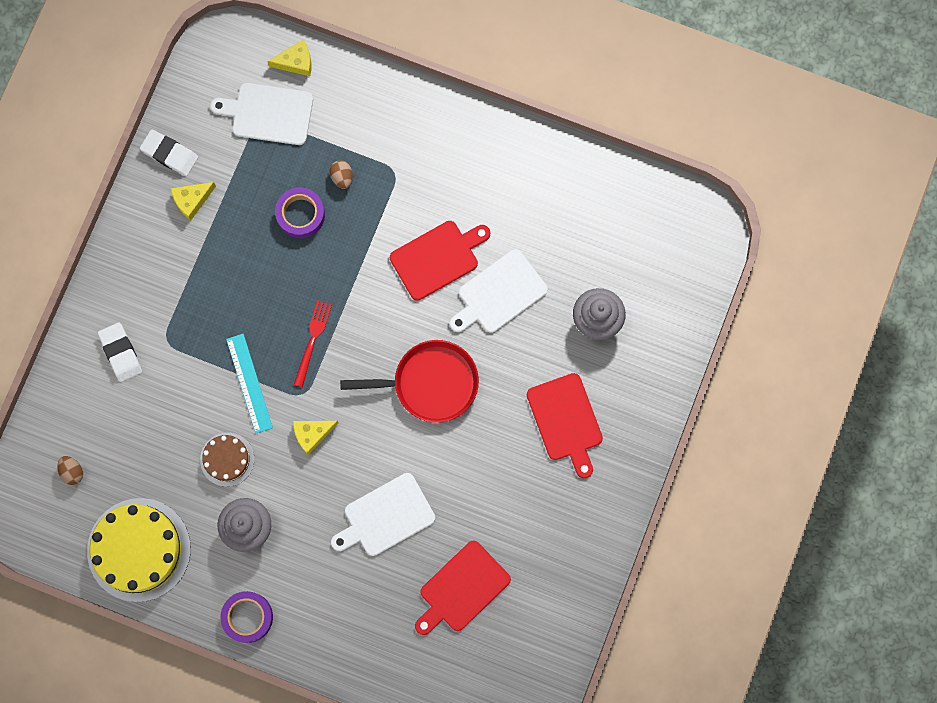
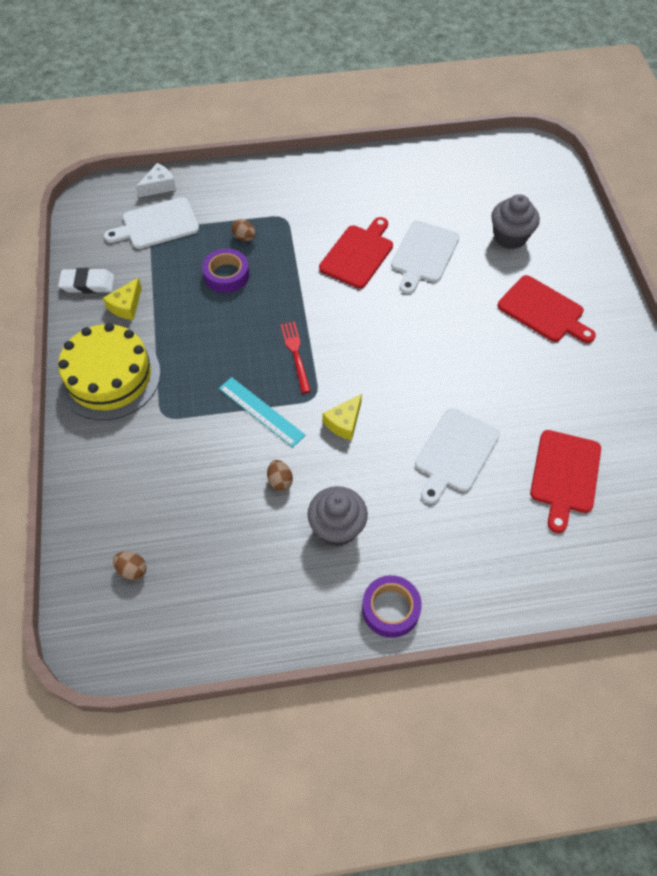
camera: 30 degrees left, 20 degrees down
(121, 353) = (125, 445): white eraser -> none
(139, 549) = (242, 606): yellow cake -> yellow cake (109, 377)
(227, 459) = (280, 481): brown cake -> brown egg
(296, 62) = (159, 186): yellow cheese -> white cheese
(430, 383) = (416, 337): red pan -> none

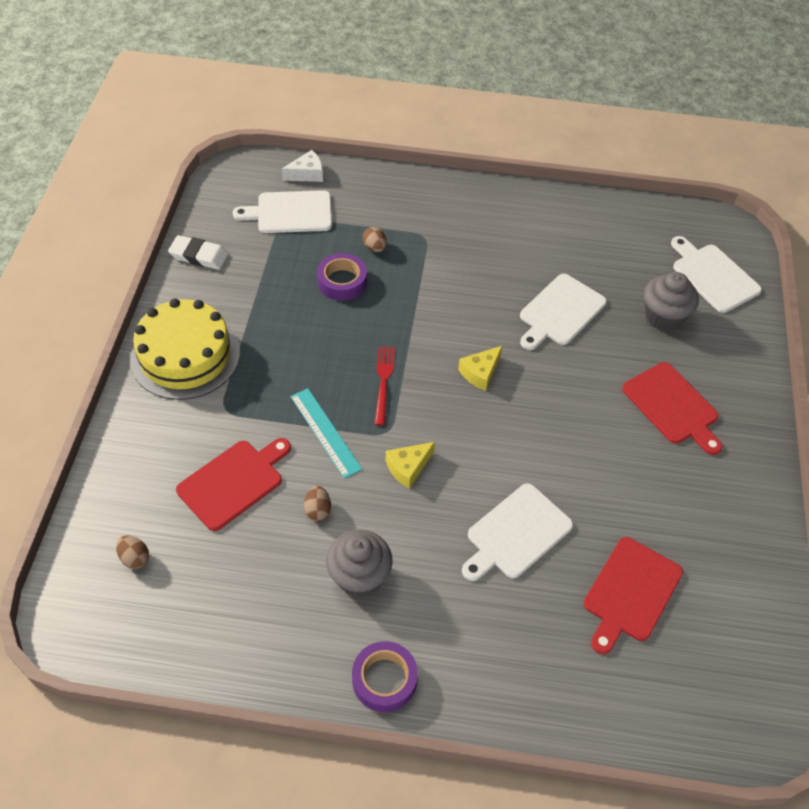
camera: 15 degrees right, 5 degrees down
(126, 306) = (229, 288): yellow cheese -> yellow cheese (480, 373)
(358, 254) = (489, 294): red cutting board -> red cutting board (234, 482)
(537, 192) = (713, 276): none -> white cutting board

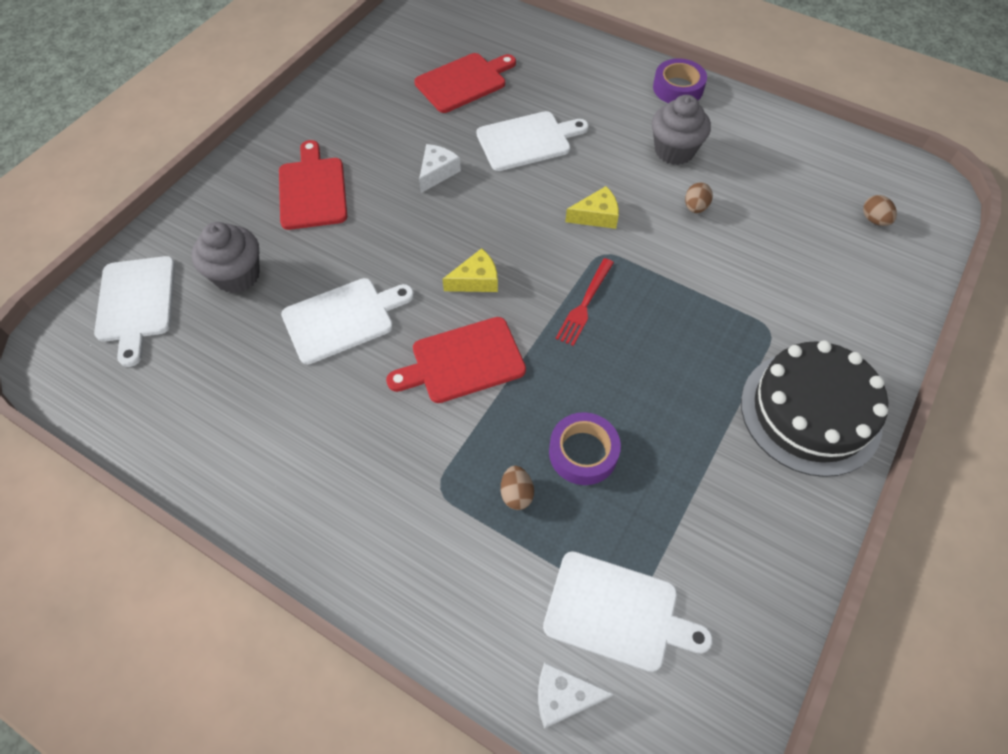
camera: 155 degrees left, 5 degrees up
(185, 355) = (810, 412): yellow cake -> black cake
(199, 256) = (776, 573): white eraser -> none
(234, 482) = (772, 254): red cutting board -> red cutting board (463, 361)
(325, 432) = (666, 272): turquoise ruler -> none
(579, 463) = (437, 172): none -> white cheese

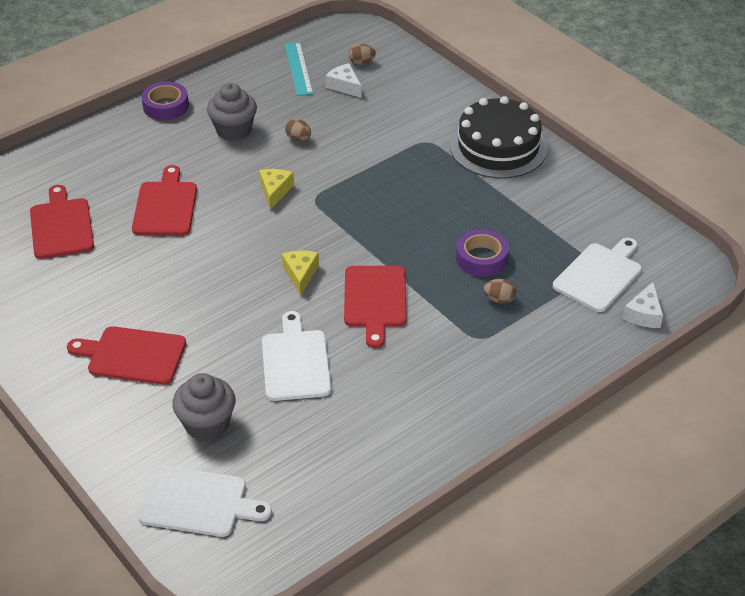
camera: 70 degrees left, 15 degrees down
(437, 172) = (166, 269): white cheese -> white cheese (344, 86)
(527, 141) = (165, 206): white cutting board -> red cutting board
(584, 304) = (357, 222): red fork -> none
(817, 167) = (298, 68): none -> turquoise ruler

